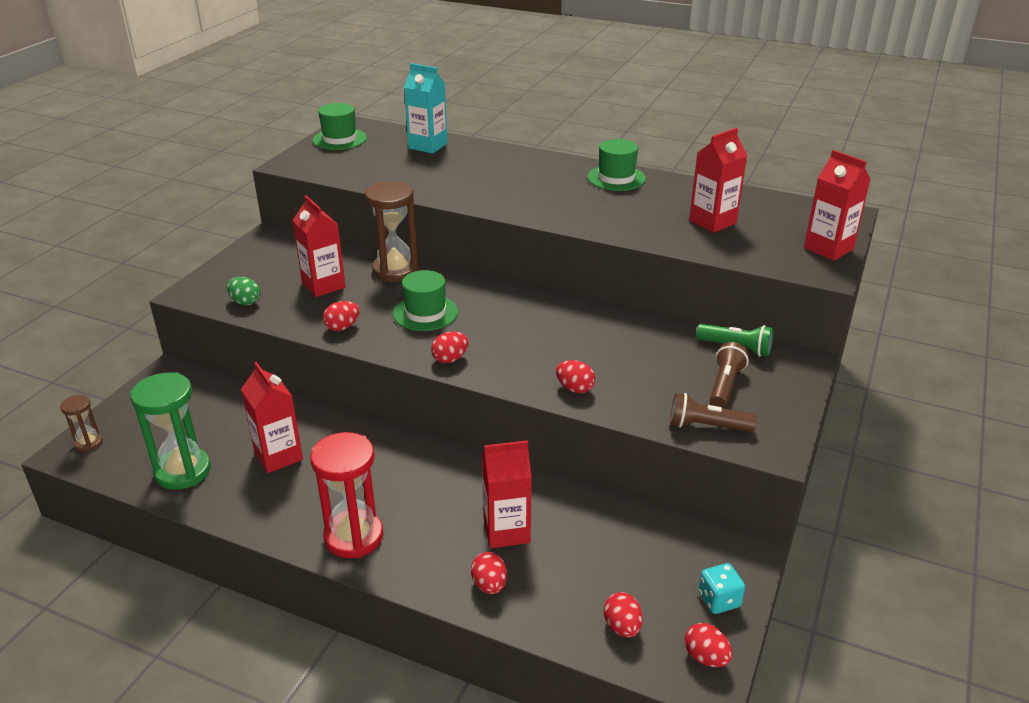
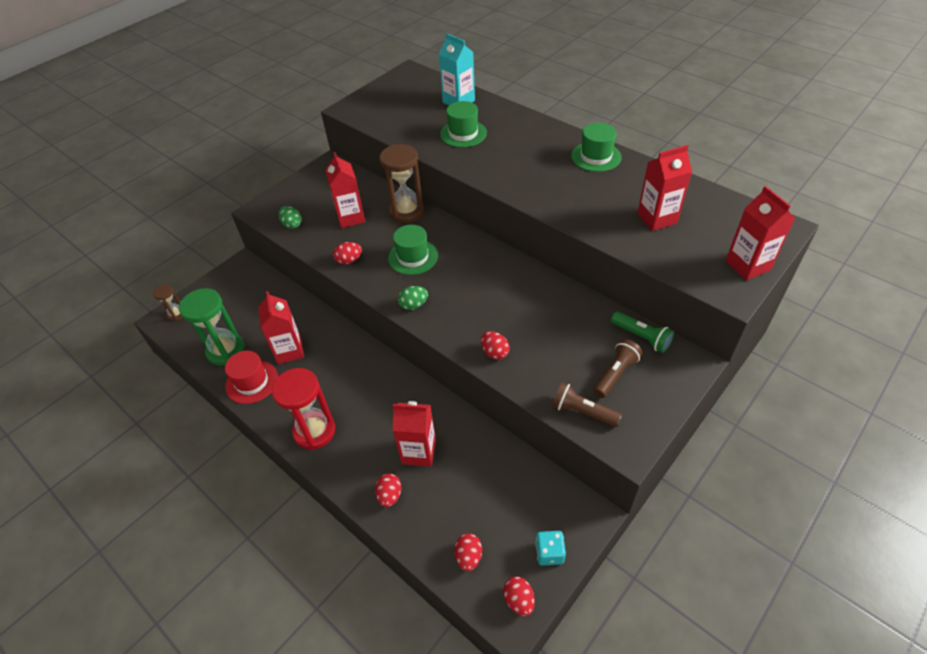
camera: 20 degrees right, 15 degrees up
(237, 499) = (252, 382): none -> red hat
(339, 139) = (395, 86): green hat -> green hat (463, 133)
(450, 359) = (414, 305): red egg -> green egg

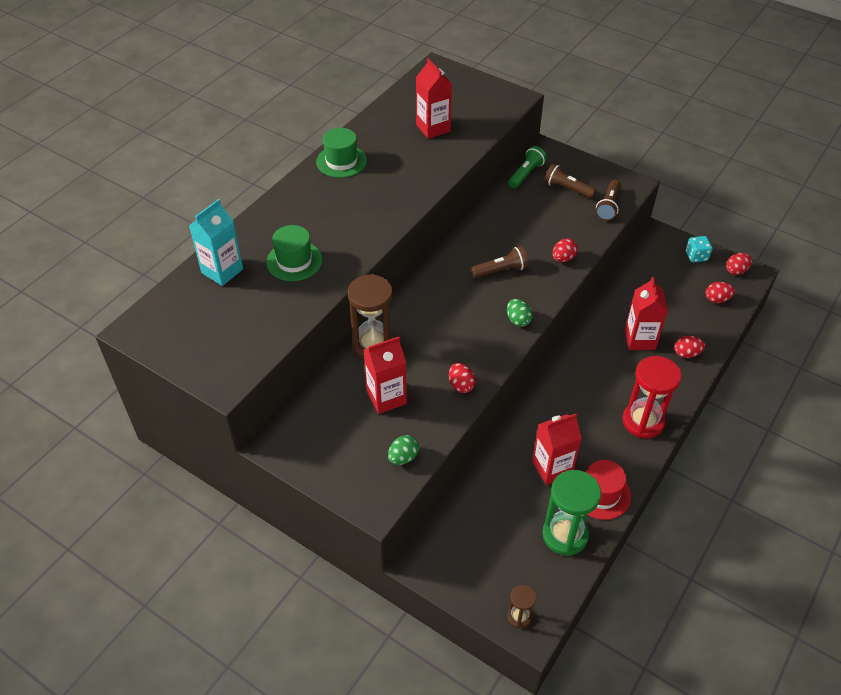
camera: 100 degrees left, 0 degrees up
(413, 257) = (449, 330): green hat -> none
(483, 299) = (501, 270): none -> brown flashlight
(747, 265) = (484, 88): red carton -> none

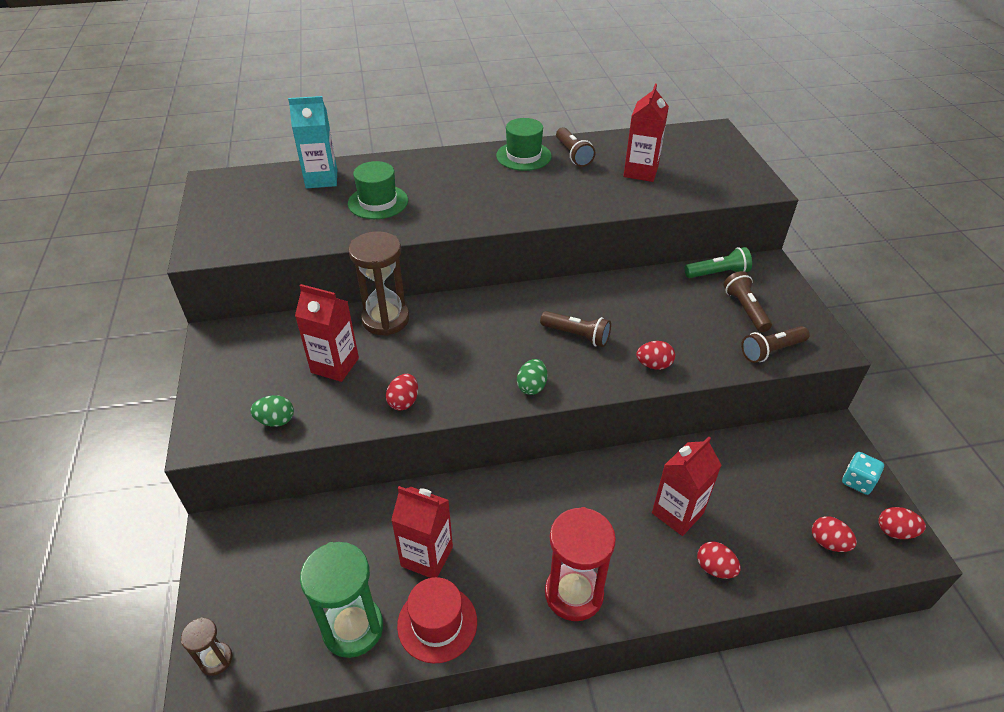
camera: 45 degrees right, 5 degrees down
(373, 140) = (573, 155): none -> brown flashlight

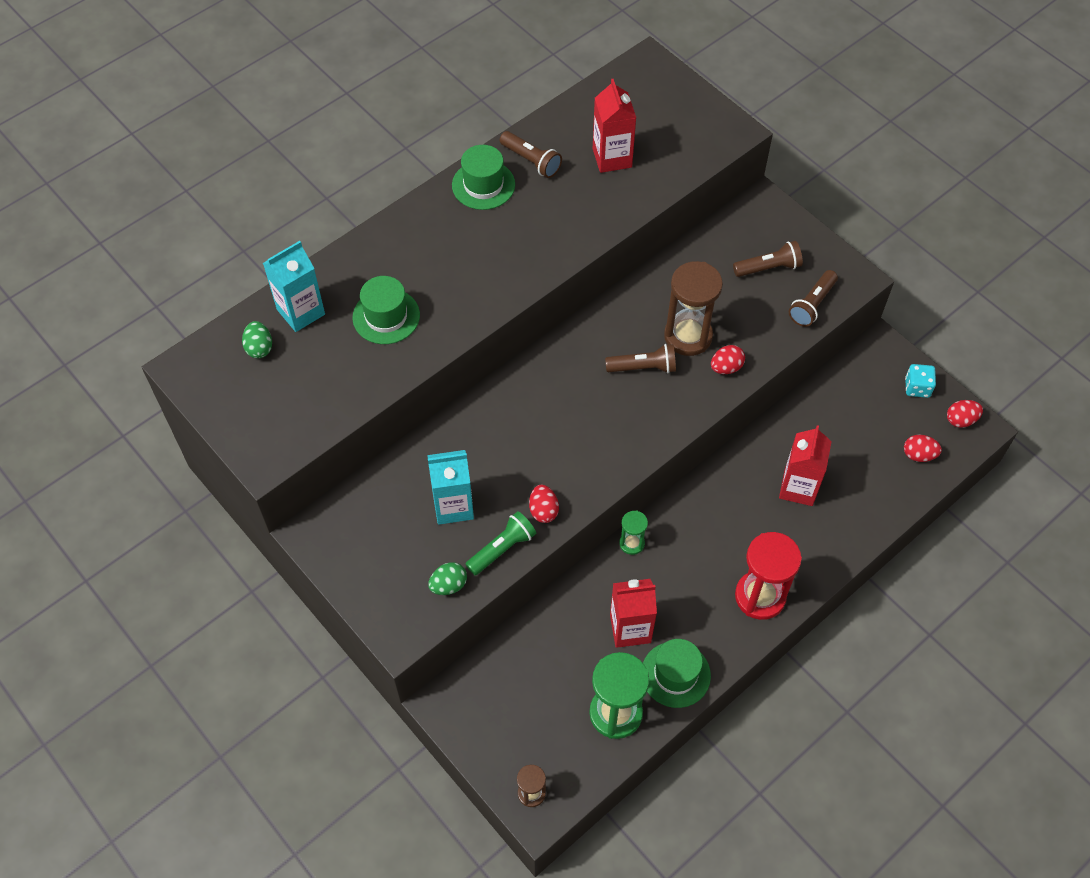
camera: 30 degrees left, 15 degrees up
(335, 365) = (453, 506): red carton -> turquoise carton
(385, 319) = (459, 434): brown hourglass -> brown hourglass (688, 336)
(437, 623) = (675, 674): red hat -> green hat
(484, 484) = (632, 543): none -> green hourglass
(532, 386) = (640, 440): green egg -> green egg (259, 348)
(714, 568) = (849, 520): red egg -> none
(718, 273) = (724, 234): green flashlight -> green flashlight (502, 548)
(745, 309) = (768, 267): brown flashlight -> brown flashlight turned 120 degrees clockwise

